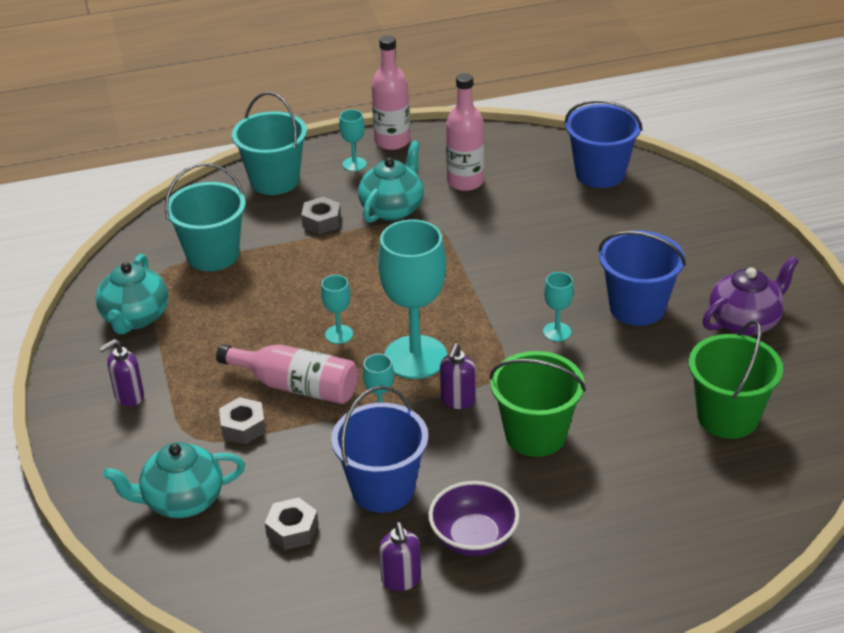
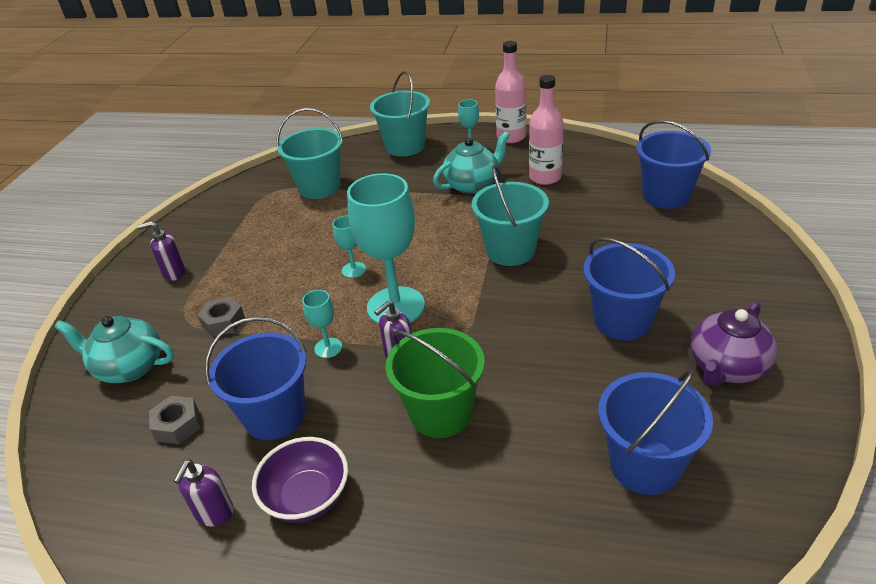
camera: 30 degrees right, 0 degrees up
(135, 318) = (231, 218): turquoise teapot -> none
(296, 386) = (288, 301): pink bottle -> none
(321, 221) = (413, 182): grey nut -> none
(487, 270) = (510, 250): none -> turquoise bucket
(557, 332) = (531, 321): turquoise goblet -> none
(727, 417) = (645, 465): green bucket -> blue bucket
(745, 321) = (727, 367): purple teapot -> purple teapot turned 135 degrees clockwise

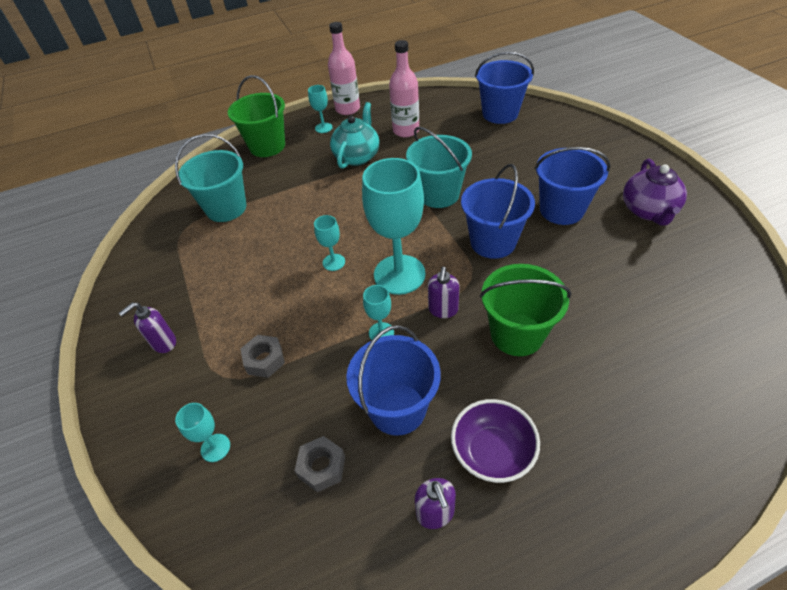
camera: 35 degrees left, 10 degrees up
(129, 367) = (215, 447): turquoise teapot -> turquoise goblet
(405, 146) = (267, 146): turquoise bucket -> green bucket
(645, 465) = (669, 296): blue bucket -> blue bucket (493, 242)

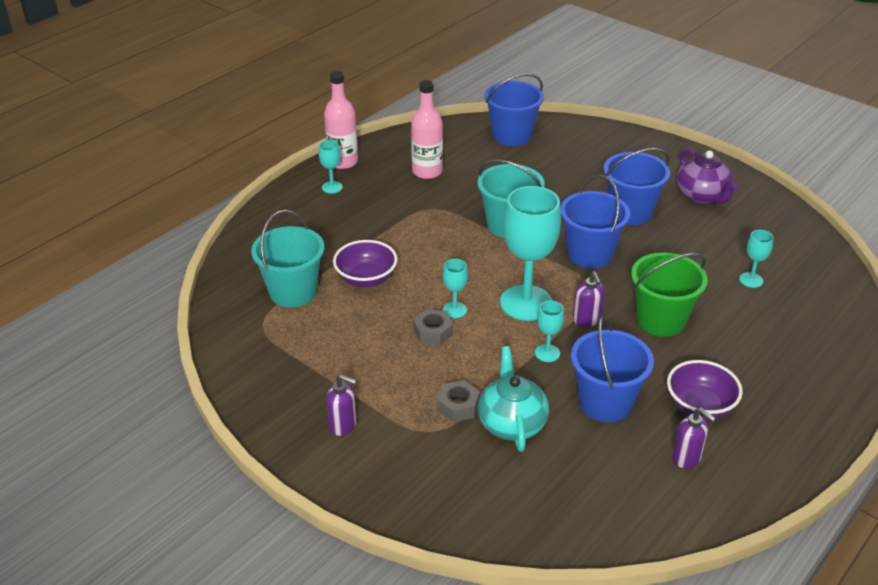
camera: 30 degrees left, 10 degrees down
(163, 343) = (343, 425): purple soap dispenser -> purple soap dispenser turned 90 degrees counterclockwise
(215, 447) = (473, 482): turquoise goblet -> turquoise goblet (751, 280)
(267, 146) = (282, 220): green bucket -> none
(287, 212) = (366, 279): none -> purple bowl
(322, 467) = (576, 462): grey nut -> grey nut (433, 332)
(357, 156) = (395, 208): turquoise teapot -> turquoise teapot (511, 423)

